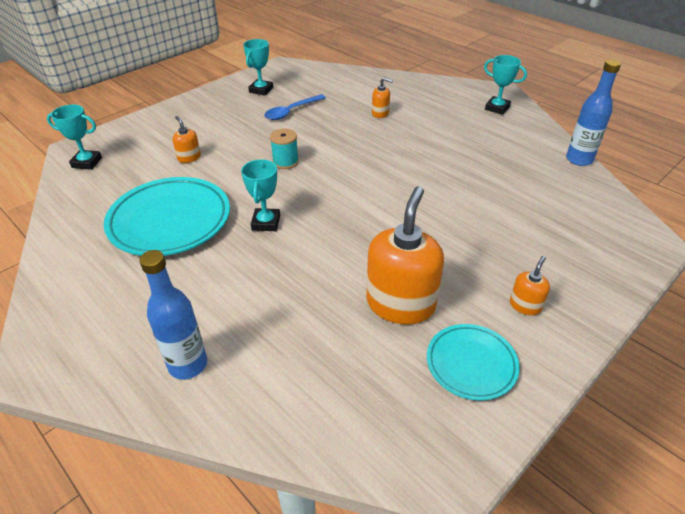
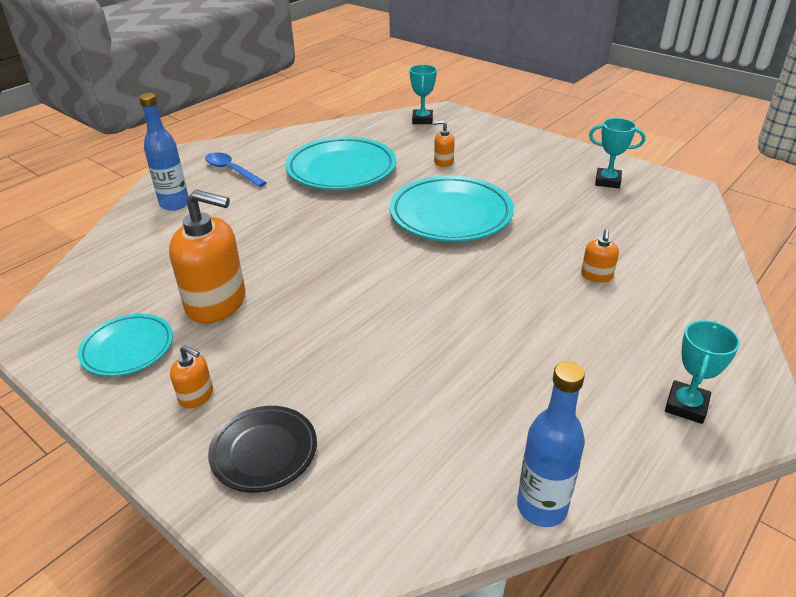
camera: 85 degrees right, 5 degrees down
(189, 157) = (443, 162): orange soap dispenser -> orange soap dispenser turned 135 degrees counterclockwise
(266, 223) = (341, 215): turquoise trophy -> none
(285, 162) = (450, 215): turquoise spool -> turquoise plate
(291, 111) = (564, 207): blue spoon -> blue spoon (231, 170)
(572, 263) = (264, 452): none -> black plate

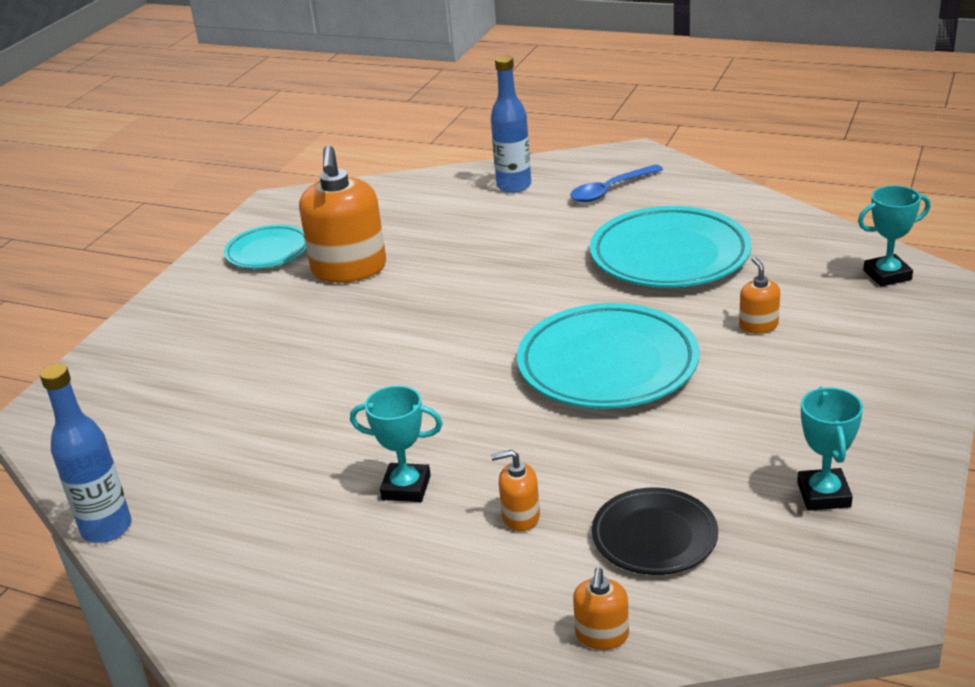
camera: 75 degrees right, 5 degrees down
(196, 396) = (216, 305): orange soap dispenser -> orange soap dispenser (602, 635)
(231, 170) = (610, 190): blue spoon -> blue spoon turned 150 degrees counterclockwise
(264, 452) = (156, 359): black plate -> black plate (654, 537)
(686, 406) = (269, 622): turquoise trophy -> turquoise trophy (406, 487)

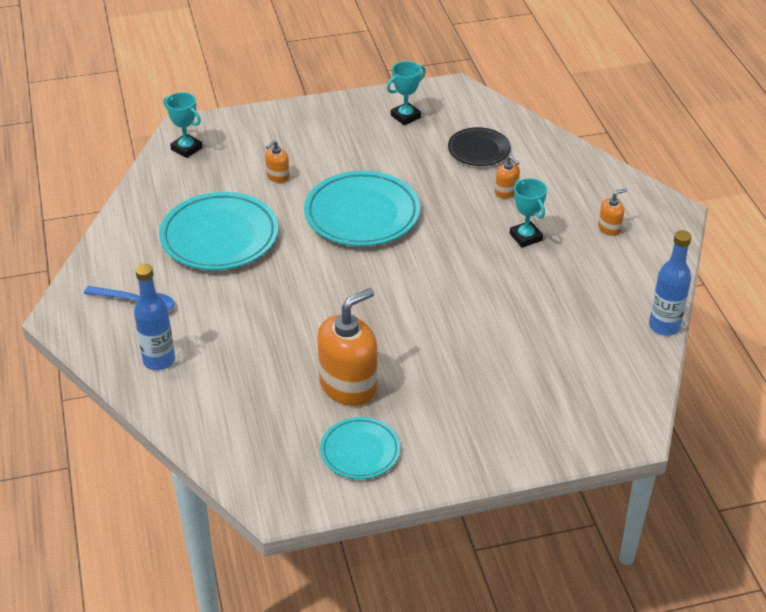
camera: 130 degrees left, 10 degrees up
(602, 635) = (547, 142): orange soap dispenser -> orange soap dispenser (609, 228)

